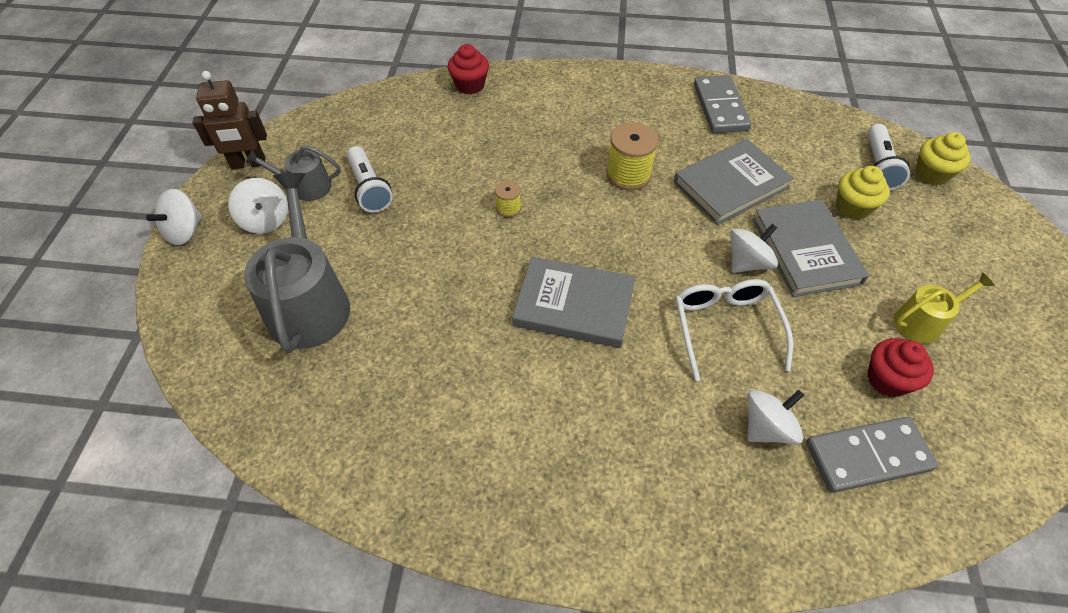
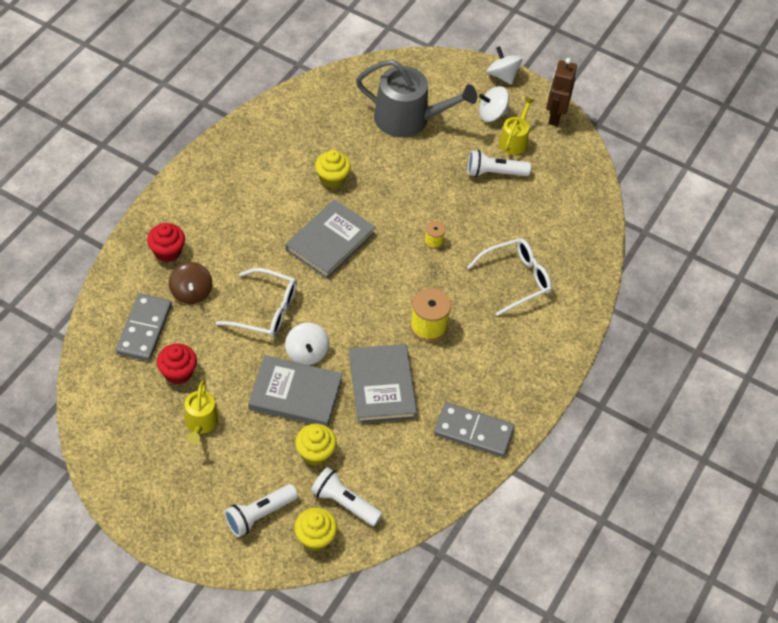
camera: 110 degrees right, 0 degrees up
(306, 187) = (514, 140): grey watering can -> yellow watering can
(465, 347) = (332, 178): none -> yellow cupcake
(470, 85) = (587, 269): red cupcake -> red cupcake (167, 251)
(518, 129) = (516, 279): none -> white glasses
(767, 427) = (191, 292): white spinning top -> brown spinning top
(958, 223) = (259, 515): none -> white flashlight

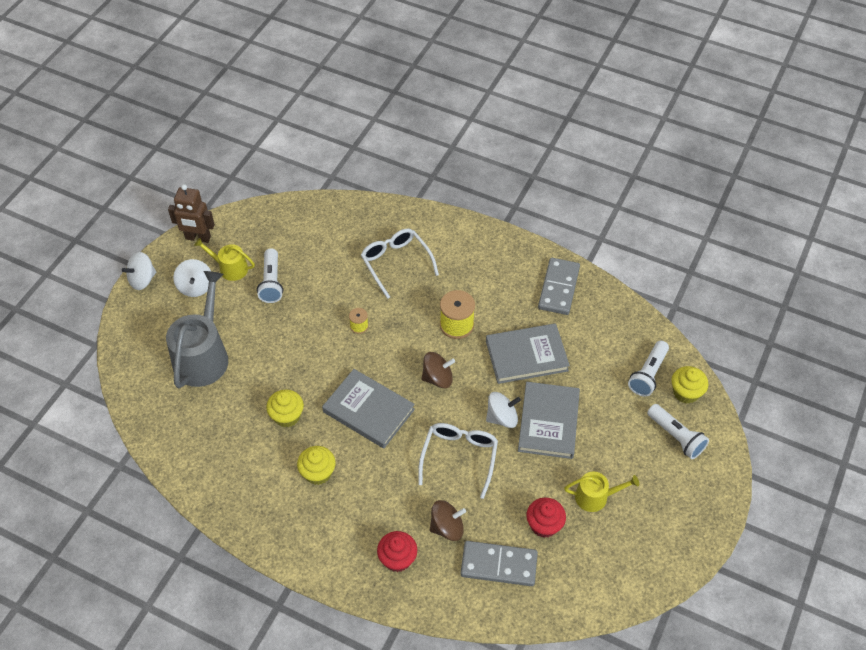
camera: 90 degrees left, 0 degrees up
(315, 453) = (605, 400): yellow cupcake -> yellow cupcake (318, 473)
(362, 302) = (437, 378): none -> brown spinning top

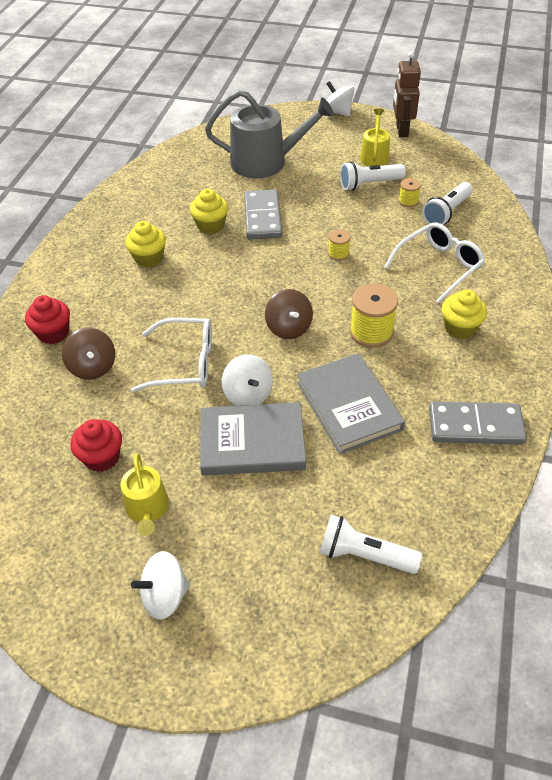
camera: 80 degrees right, 5 degrees down
(195, 287) = (343, 141): white spinning top -> white spinning top (165, 595)
(306, 261) = (408, 201): none -> yellow spool
(368, 410) = (231, 280): grey book -> none
(499, 565) = (47, 420): grey domino -> grey domino (263, 217)
(676, 436) = (262, 604): white flashlight -> white flashlight (447, 213)
(686, 392) = (346, 612): yellow cupcake -> yellow cupcake (460, 328)

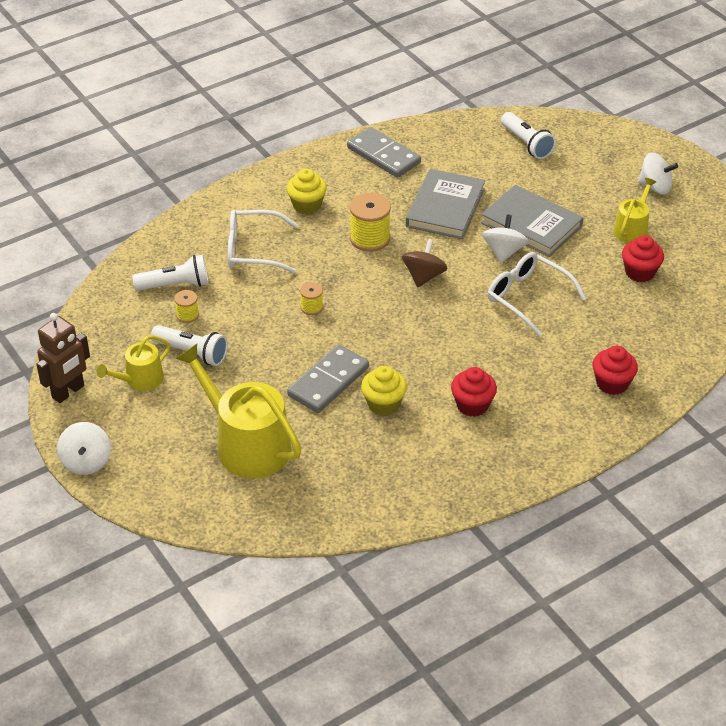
camera: 140 degrees left, 5 degrees down
(93, 367) = (600, 336): brown spinning top -> none
(149, 258) = (472, 405): yellow cupcake -> red cupcake
(266, 162) = (246, 444): grey watering can -> yellow watering can

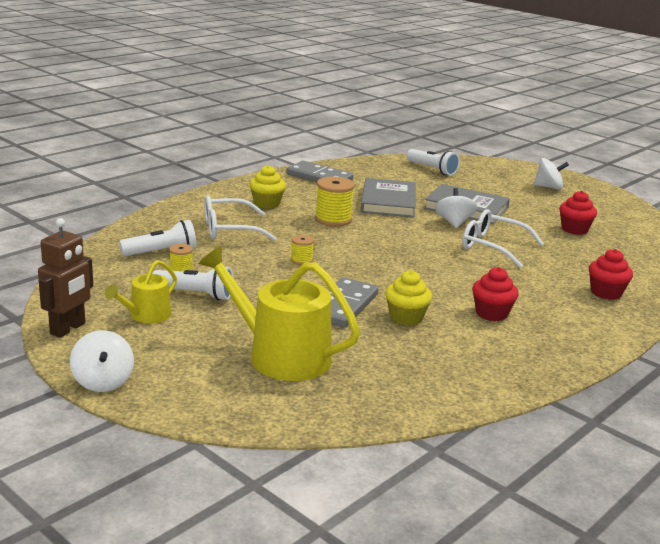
camera: 15 degrees left, 20 degrees down
(424, 276) = (394, 238): brown spinning top -> none
(632, 229) = (549, 208): yellow watering can -> none

